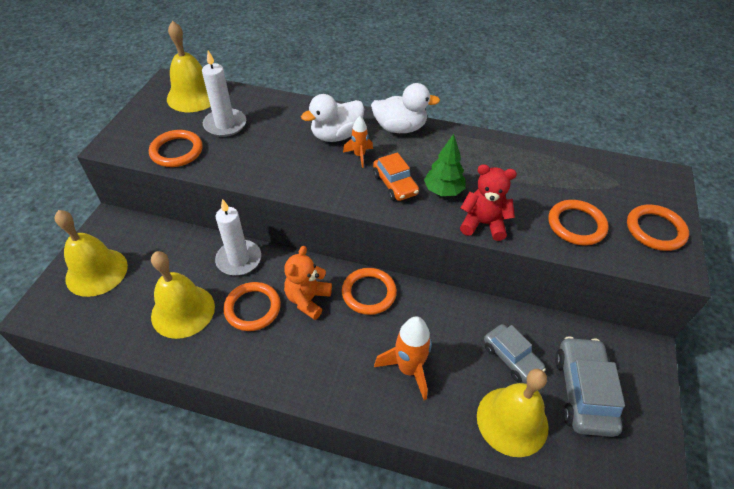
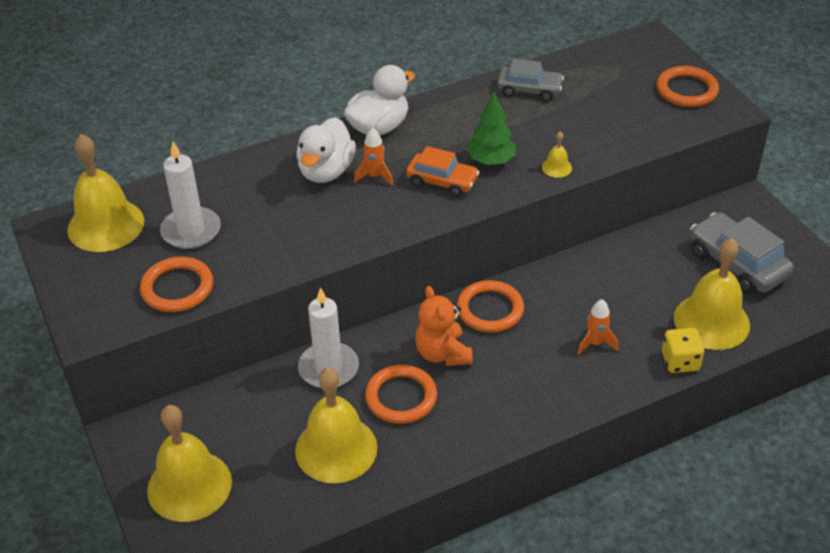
camera: 40 degrees left, 5 degrees down
(408, 369) = (595, 343): orange rocket -> orange rocket, size x0.58
(452, 432) = (680, 361): none -> yellow dice
(483, 224) = (556, 167): red teddy bear -> yellow bell
(511, 358) = (662, 277): grey car -> grey car (529, 90)
(576, 225) = (627, 122): orange ring -> none

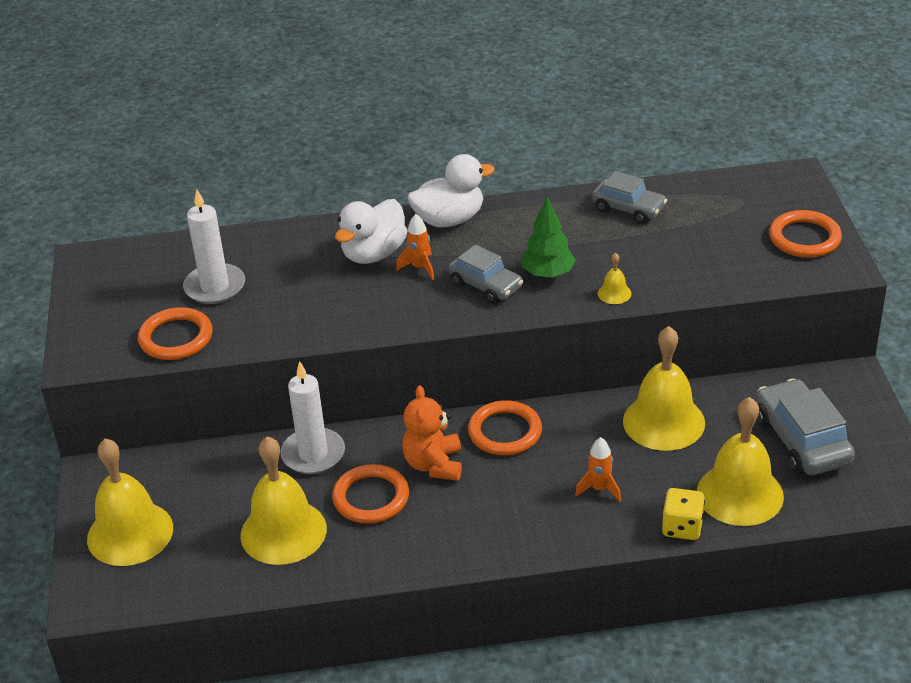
camera: 20 degrees right, 5 degrees down
(106, 225) = (139, 266): yellow bell -> yellow bell (663, 421)
(442, 181) = (486, 285): orange car -> grey car

